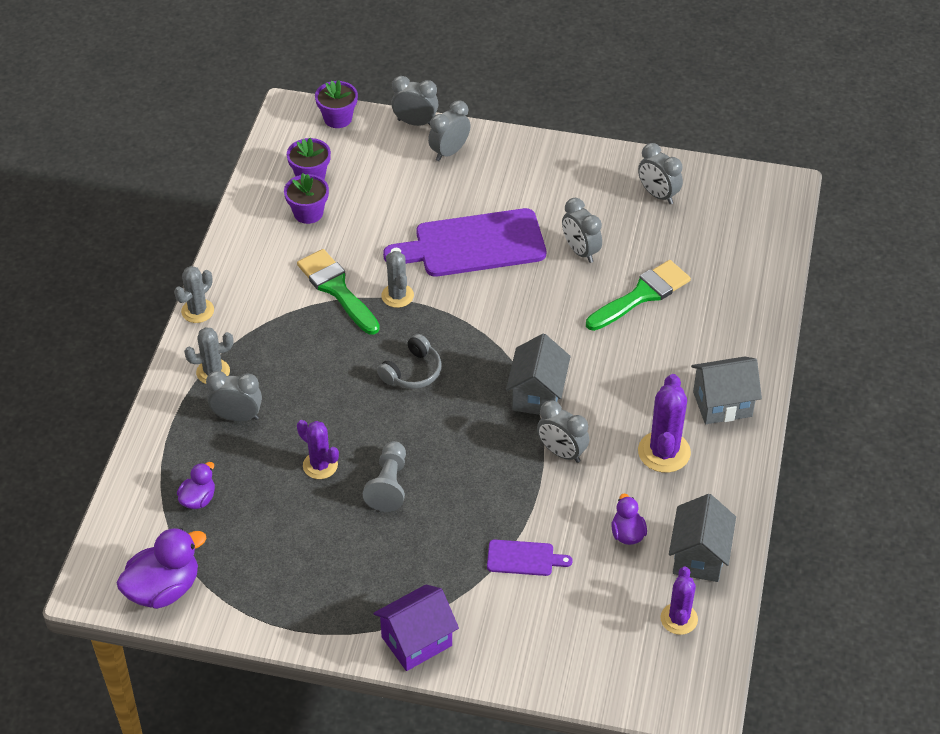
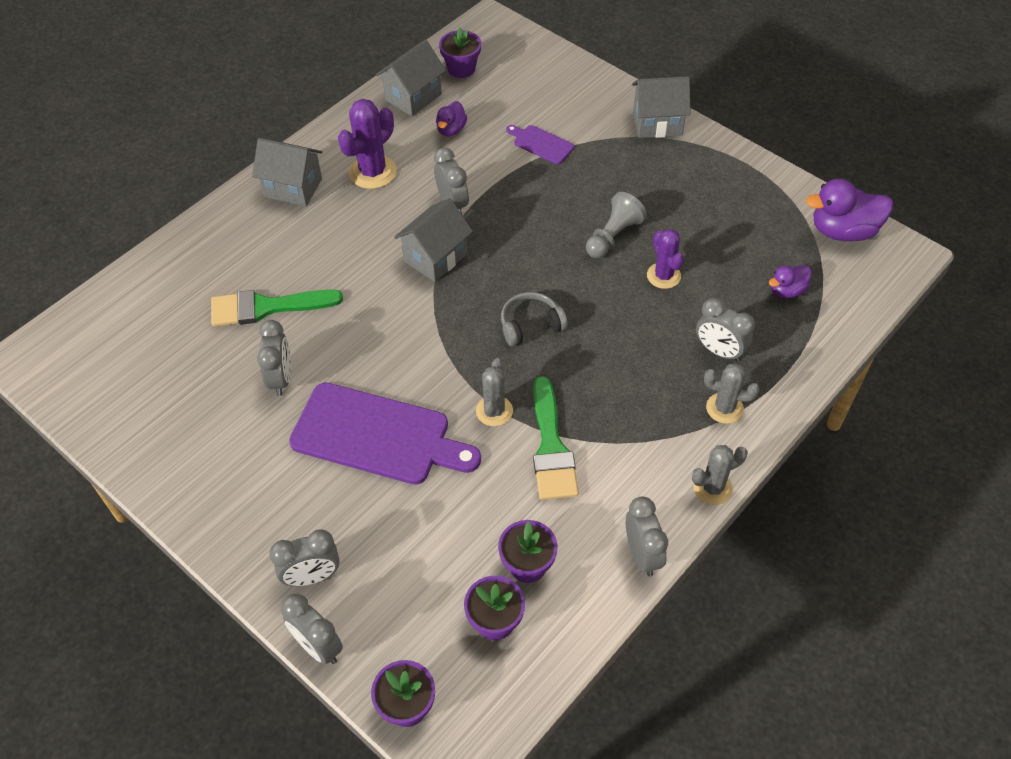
camera: 150 degrees left, 5 degrees up
(417, 641) = (657, 123): purple house -> grey house
(658, 195) = (149, 407): grey clock -> grey clock (642, 554)
(679, 619) = (461, 68): purple cactus -> purple flower pot

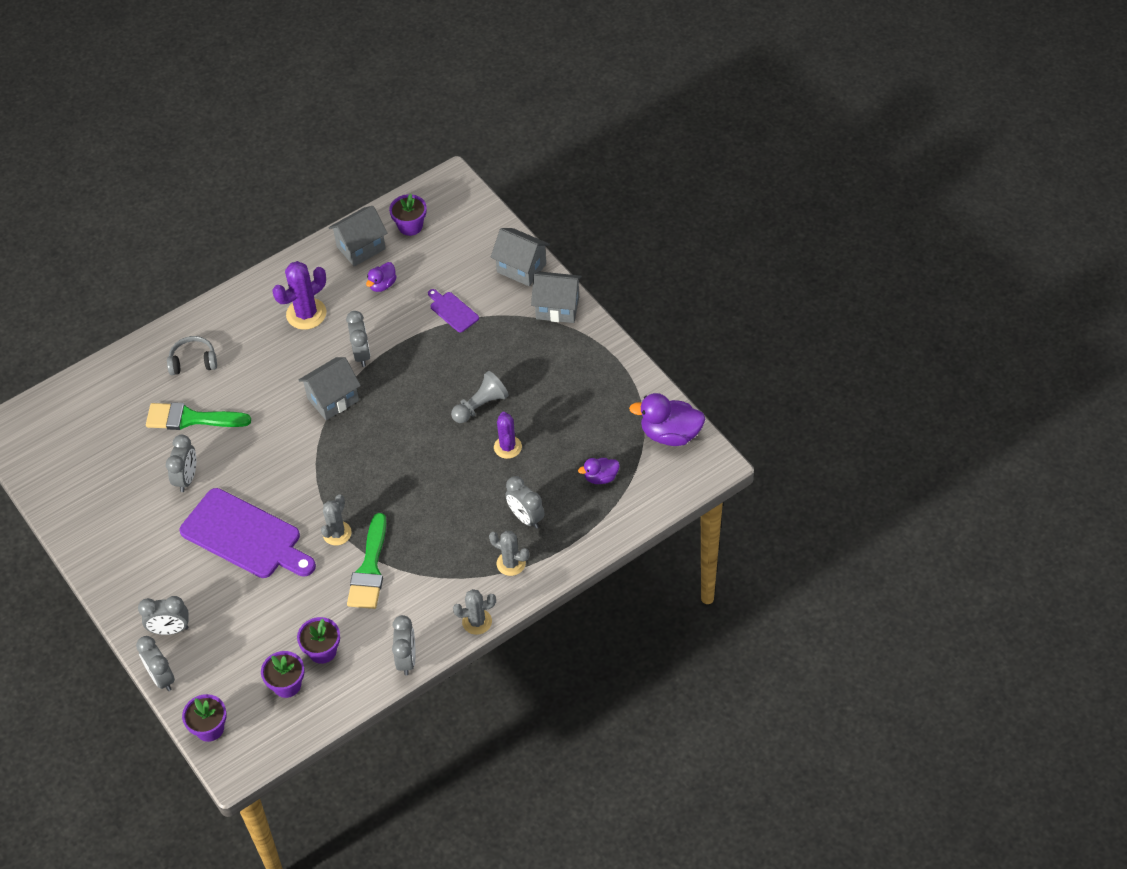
camera: 15 degrees right, 0 degrees up
(293, 188) = (238, 317): grey house -> grey house (521, 268)
(530, 325) = (388, 470): grey headphones -> grey headphones (193, 361)

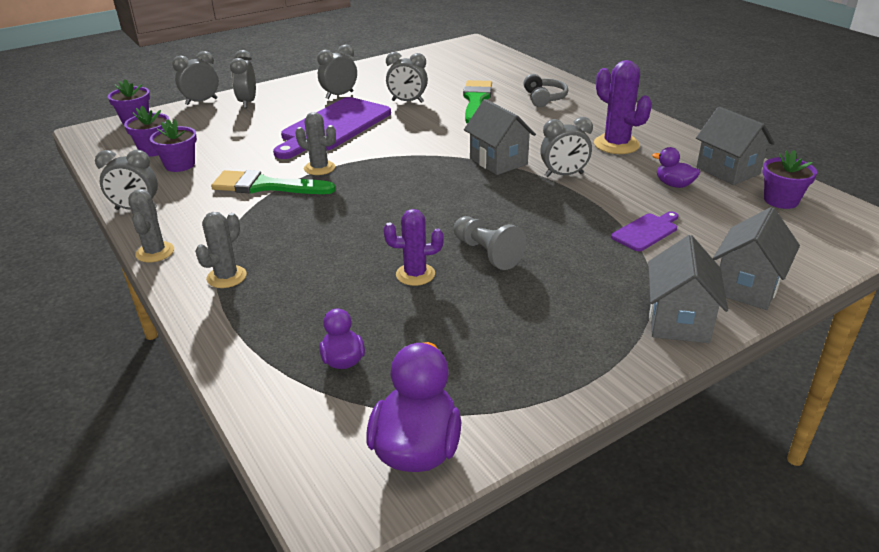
camera: 90 degrees right, 20 degrees down
(526, 518) = (294, 289): grey clock -> grey clock (339, 95)

